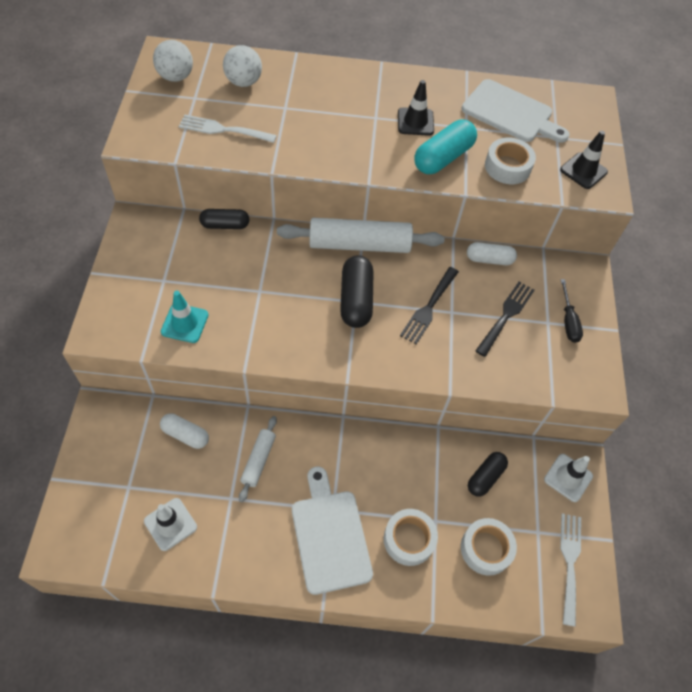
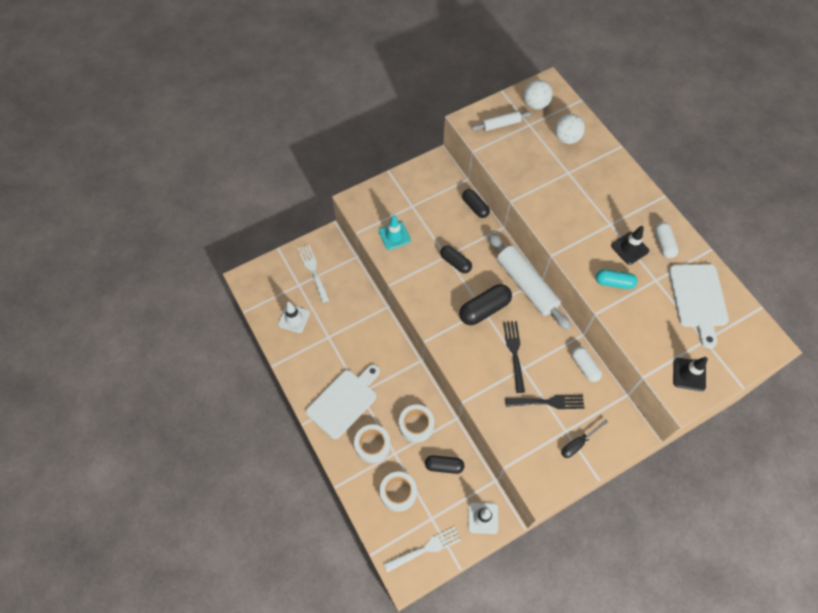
camera: 60 degrees right, 5 degrees up
(185, 435) = (346, 289): white capsule -> white capsule (664, 244)
(223, 130) = (519, 155): white fork -> white fork (313, 271)
(258, 460) = (359, 335): white rolling pin -> white rolling pin (500, 124)
(276, 288) = (455, 263): none -> black capsule
(429, 307) = (514, 353): black fork -> black fork turned 90 degrees clockwise
(443, 158) = (614, 282): turquoise capsule -> turquoise capsule, size x0.65
(507, 167) = (644, 325): white tape -> white tape (416, 425)

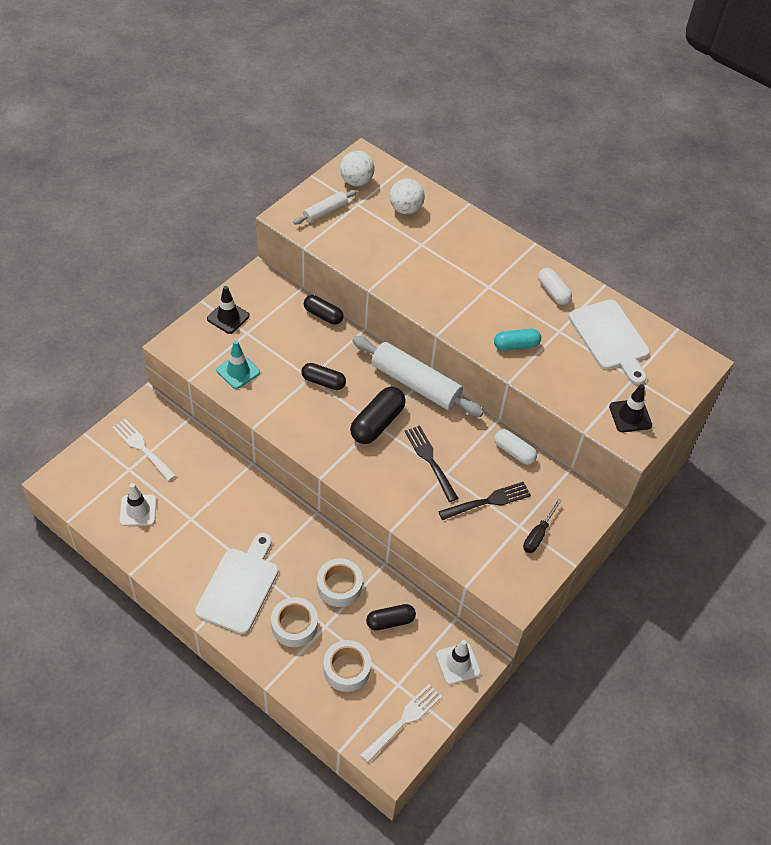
camera: 25 degrees left, 10 degrees down
(629, 248) = (519, 306): black traffic cone -> black traffic cone (228, 317)

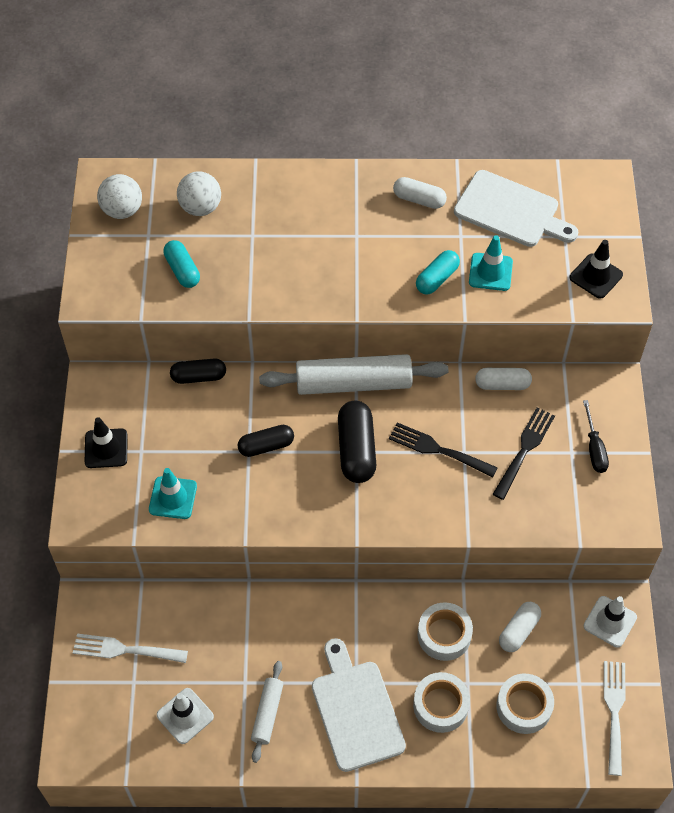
camera: 35 degrees left, 5 degrees up
(325, 211) = (123, 266): white rolling pin -> white rolling pin (267, 713)
(357, 236) = (182, 270): none -> turquoise capsule
(390, 621) = (518, 631): black capsule -> white capsule
(557, 365) = (490, 272): none -> turquoise traffic cone

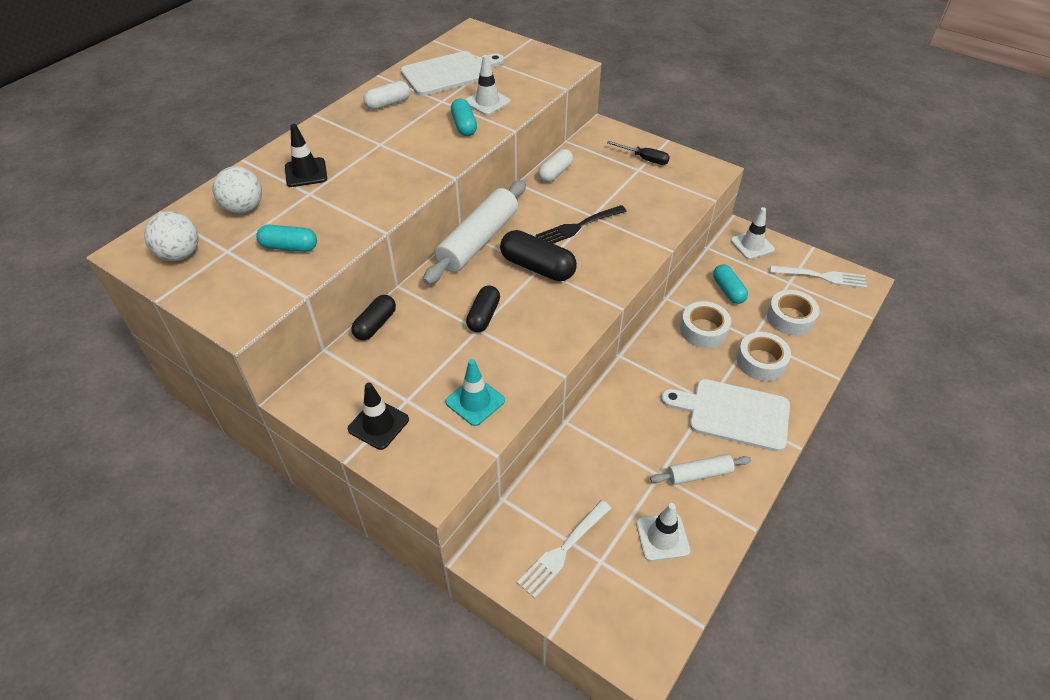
camera: 55 degrees left, 10 degrees down
(267, 713) = (699, 474): white rolling pin -> white rolling pin turned 60 degrees counterclockwise
(490, 272) = (487, 102): turquoise traffic cone -> white traffic cone
(518, 631) = (728, 290): white capsule -> turquoise capsule
(524, 450) = (617, 188): black fork -> none
(596, 276) = (541, 65): black traffic cone -> black traffic cone (306, 173)
(614, 712) = (822, 277): white fork -> white fork turned 150 degrees clockwise

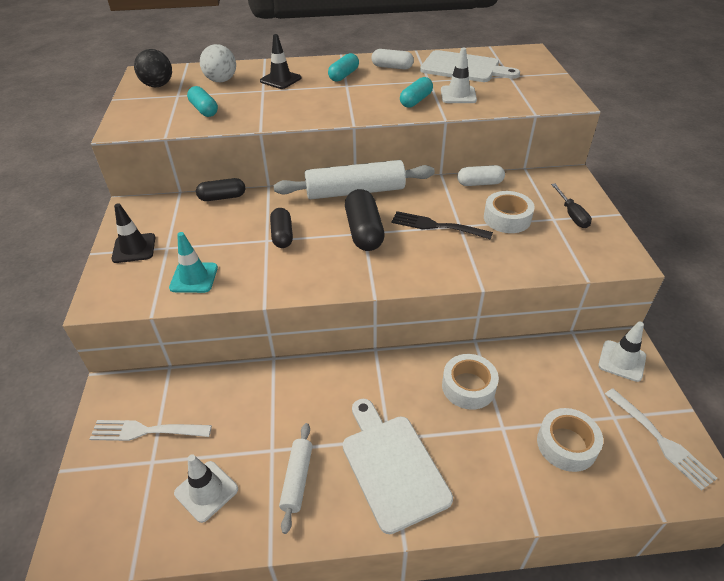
camera: 50 degrees right, 5 degrees down
(180, 254) = (158, 85): white ball -> black ball
(483, 316) = (282, 235): black capsule -> black capsule turned 75 degrees counterclockwise
(699, 474) = (297, 479): white rolling pin -> white rolling pin turned 60 degrees clockwise
(728, 290) = (539, 376): turquoise capsule -> turquoise capsule (344, 75)
(761, 361) = (480, 452): white tape -> white tape (507, 218)

